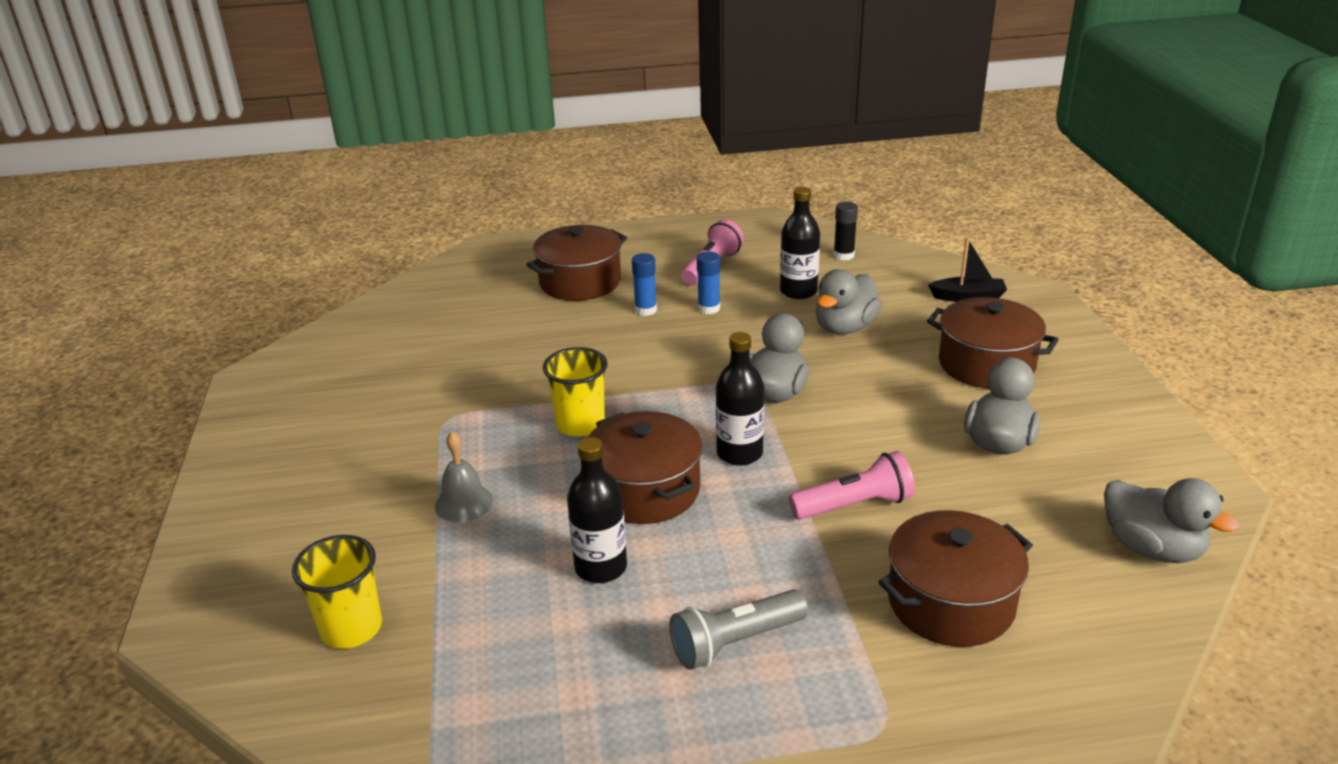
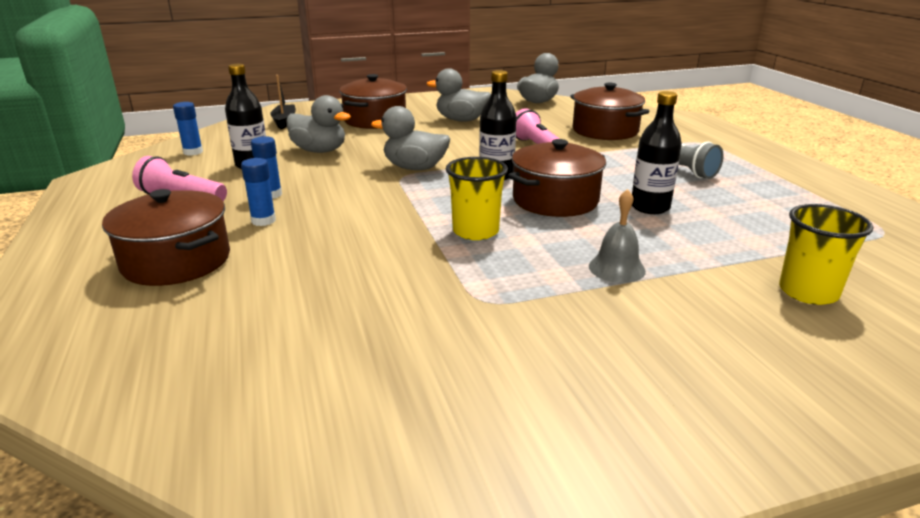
camera: 100 degrees left, 5 degrees down
(843, 255) = (193, 152): black glue stick -> blue glue stick

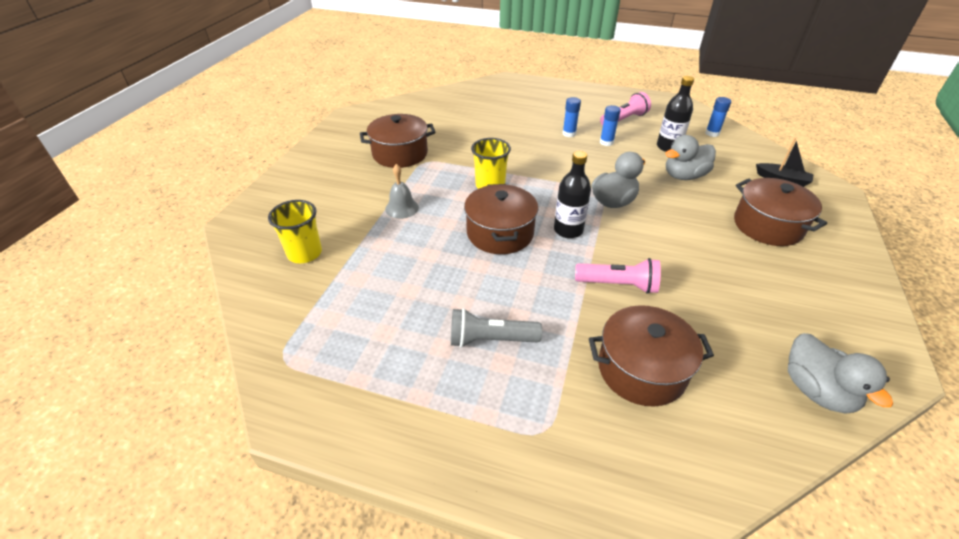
camera: 125 degrees right, 15 degrees up
(176, 261) = (543, 109): brown pot -> brown pot (400, 154)
(461, 120) = (743, 278): grey duck -> none
(650, 207) = (446, 267): black bottle -> none

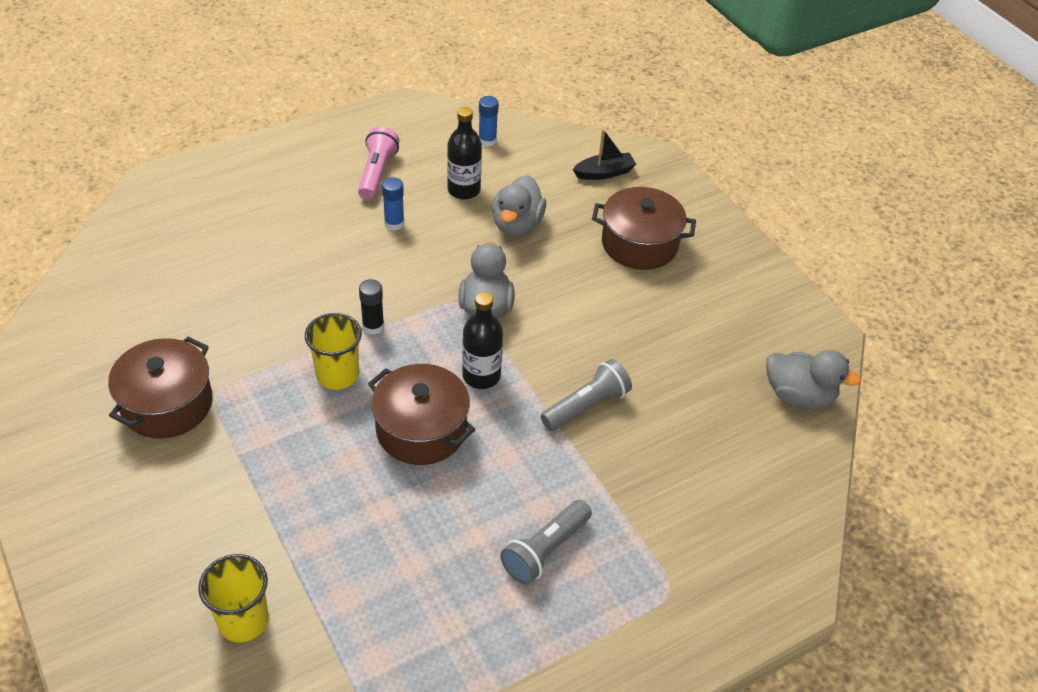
camera: 50 degrees left, 5 degrees up
(402, 208) = (276, 478): grey bell -> none
(536, 176) = (373, 326): none -> black glue stick
(569, 133) = (339, 235): blue glue stick -> none
(618, 285) = (586, 406): pink flashlight -> grey flashlight
(641, 369) = (681, 476): brown pot -> none

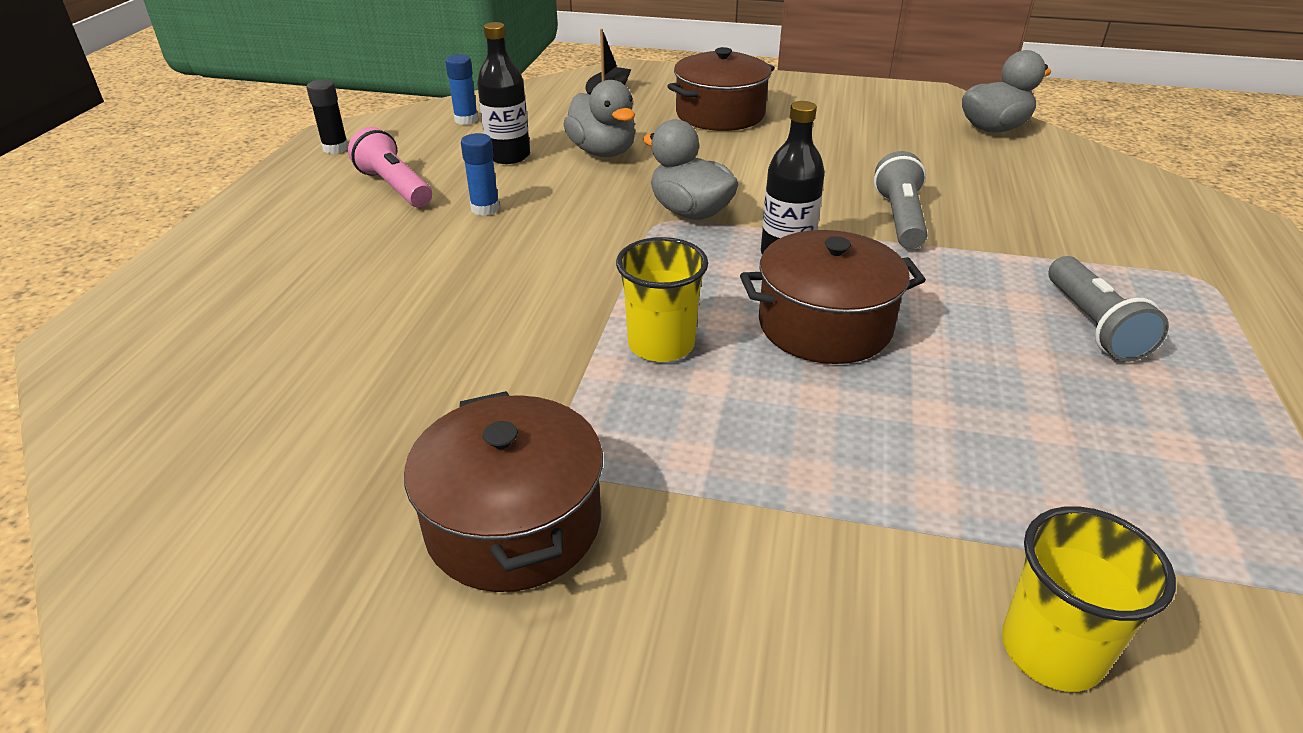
camera: 45 degrees left, 10 degrees down
(373, 326) = (618, 286): black glue stick -> black glue stick (335, 148)

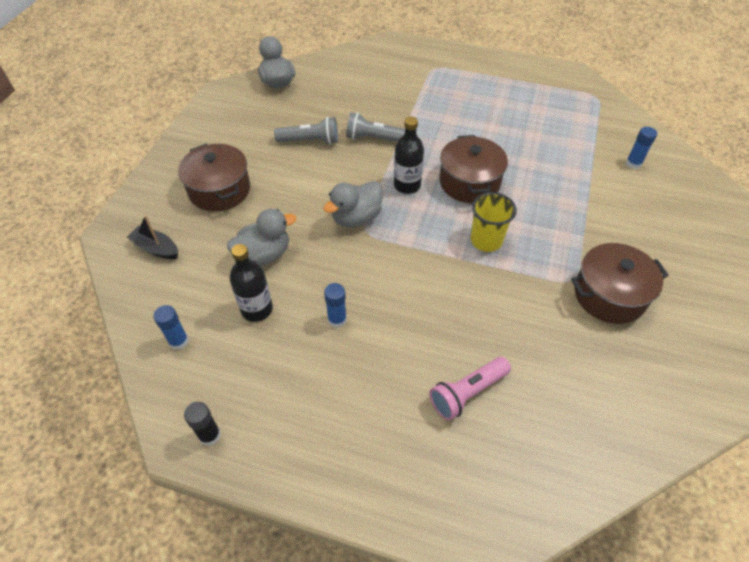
camera: 85 degrees left, 15 degrees up
(394, 187) = (294, 379): pink flashlight -> pink flashlight (467, 393)
(1051, 650) = (633, 163): yellow cup -> blue glue stick
(1093, 325) = (468, 106): grey flashlight -> grey flashlight (310, 141)

